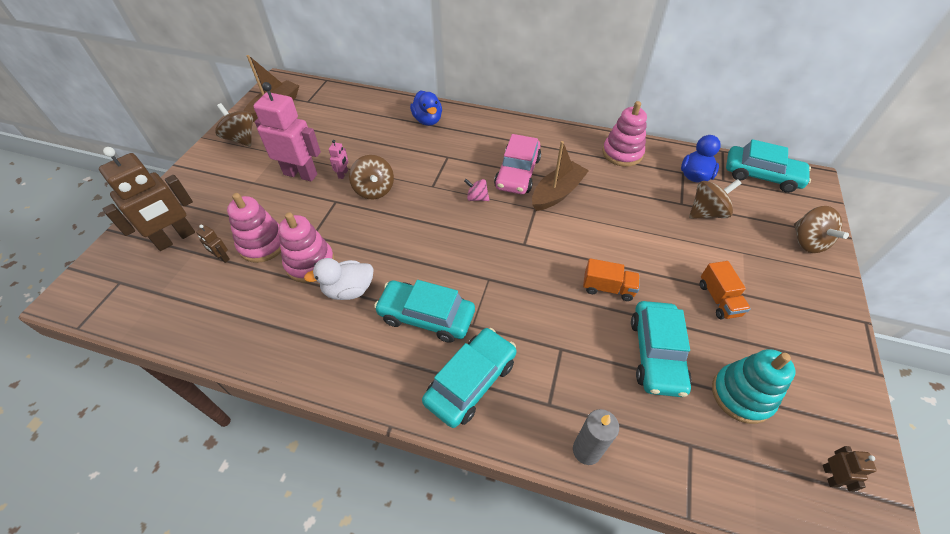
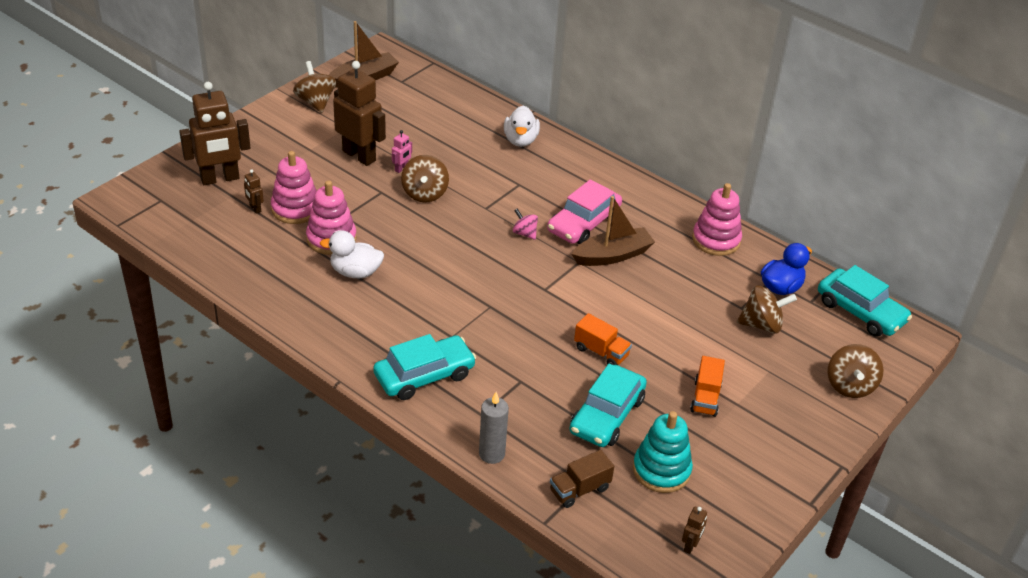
camera: 20 degrees right, 10 degrees down
(300, 174) = (359, 155): pink robot -> brown robot
(426, 316) = (414, 316): turquoise car -> none
(428, 120) = (520, 140): blue duck -> white duck
(691, 455) = (579, 489): none -> brown truck

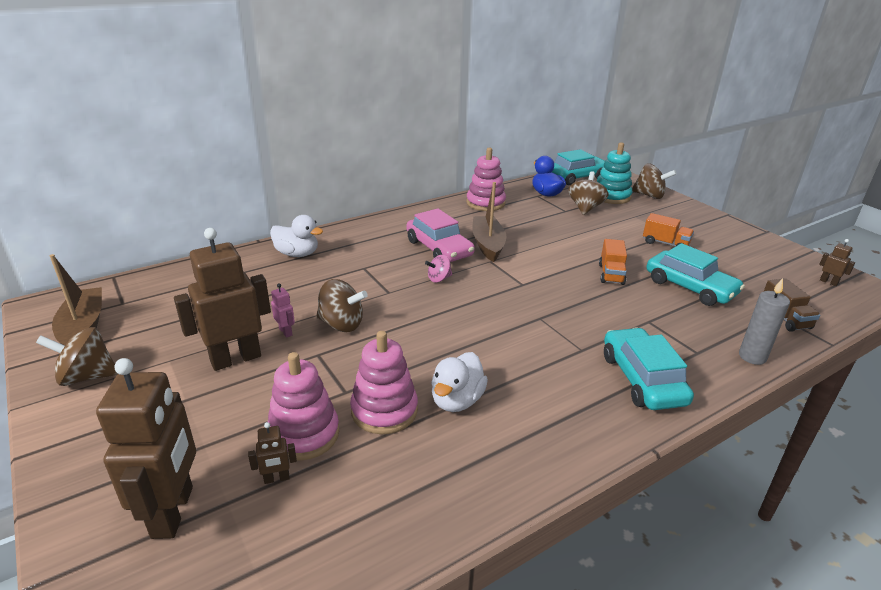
camera: 70 degrees left, 10 degrees down
(601, 352) = (611, 274): orange truck -> orange truck turned 135 degrees clockwise
(661, 470) = (749, 277): turquoise stacking toy -> turquoise stacking toy (611, 196)

